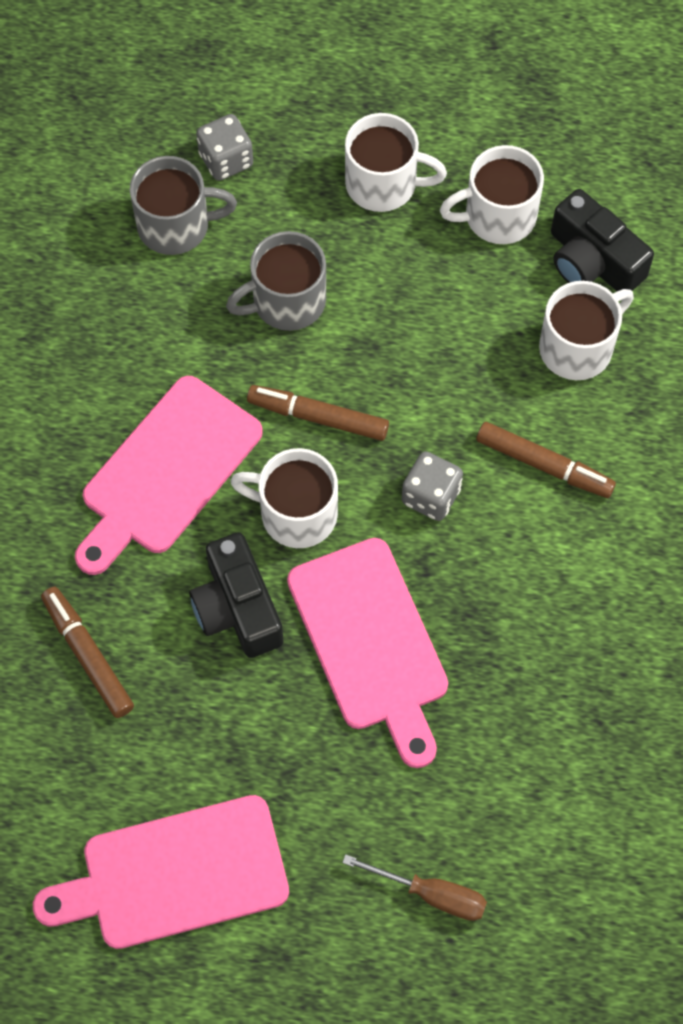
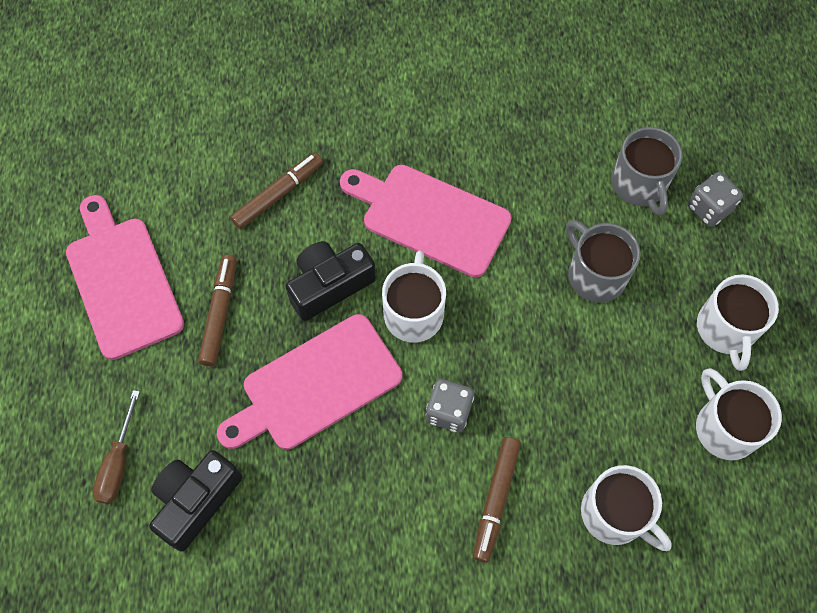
camera: 80 degrees right, 0 degrees up
(318, 417) = (499, 315): brown marker -> brown marker (220, 313)
(592, 260) = (705, 516): black camera -> black camera (196, 500)

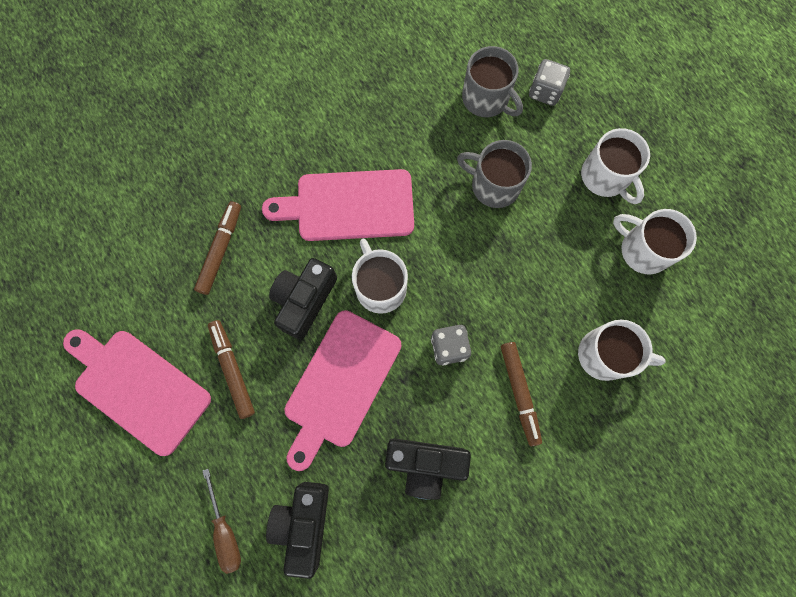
camera: 30 degrees left, 10 degrees up
(353, 514) = (425, 464): none -> black camera

